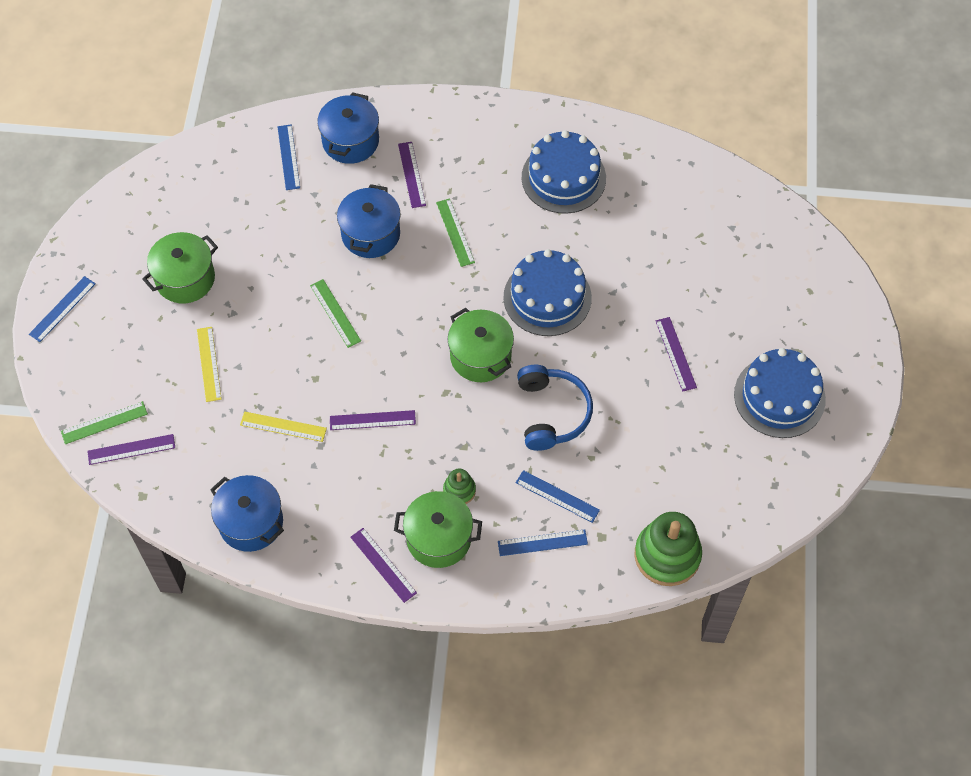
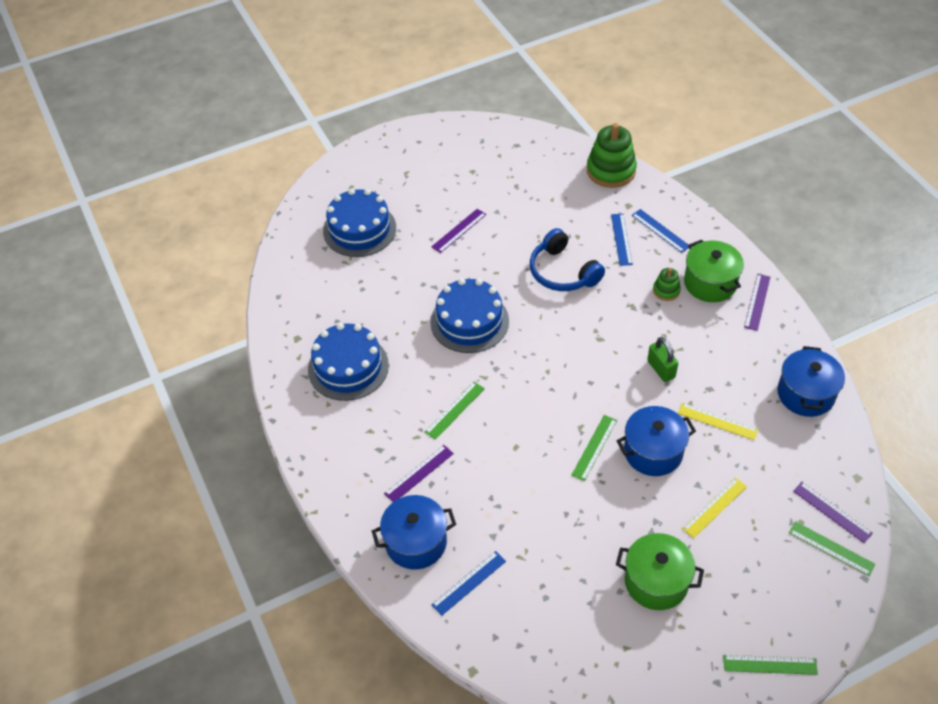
camera: 120 degrees left, 10 degrees down
(62, 309) = (770, 665): blue ruler -> green ruler
(283, 426) = (717, 421): yellow ruler -> yellow ruler turned 45 degrees counterclockwise
(370, 234) = (501, 467): blue pot -> blue pot (653, 452)
(372, 420) = (661, 369): purple ruler -> green padlock
(480, 356) = (552, 334): green pot -> none
(552, 413) = (562, 272): blue headphones -> blue headphones turned 90 degrees counterclockwise
(779, 397) = (449, 168): blue cake -> blue cake (359, 229)

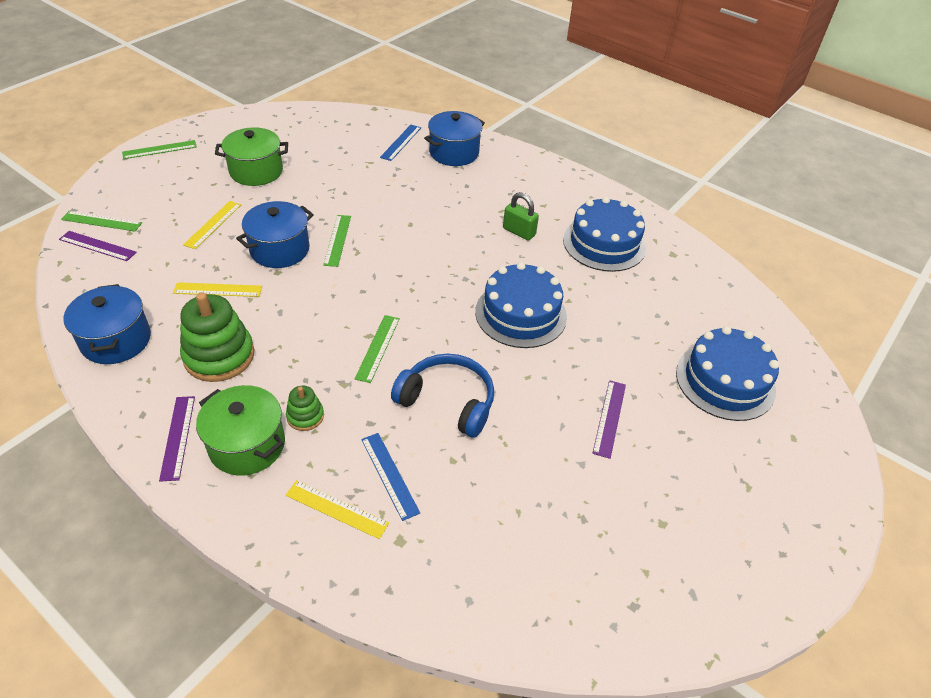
camera: 150 degrees right, 5 degrees down
(419, 473) = (481, 189): purple ruler -> none
(455, 410) = (481, 236): green ruler -> green ruler (377, 348)
(611, 171) = (453, 605): green stacking toy -> green stacking toy (219, 356)
(660, 230) = (336, 509): blue ruler -> yellow ruler
(661, 369) = (289, 322): green padlock -> green padlock (519, 232)

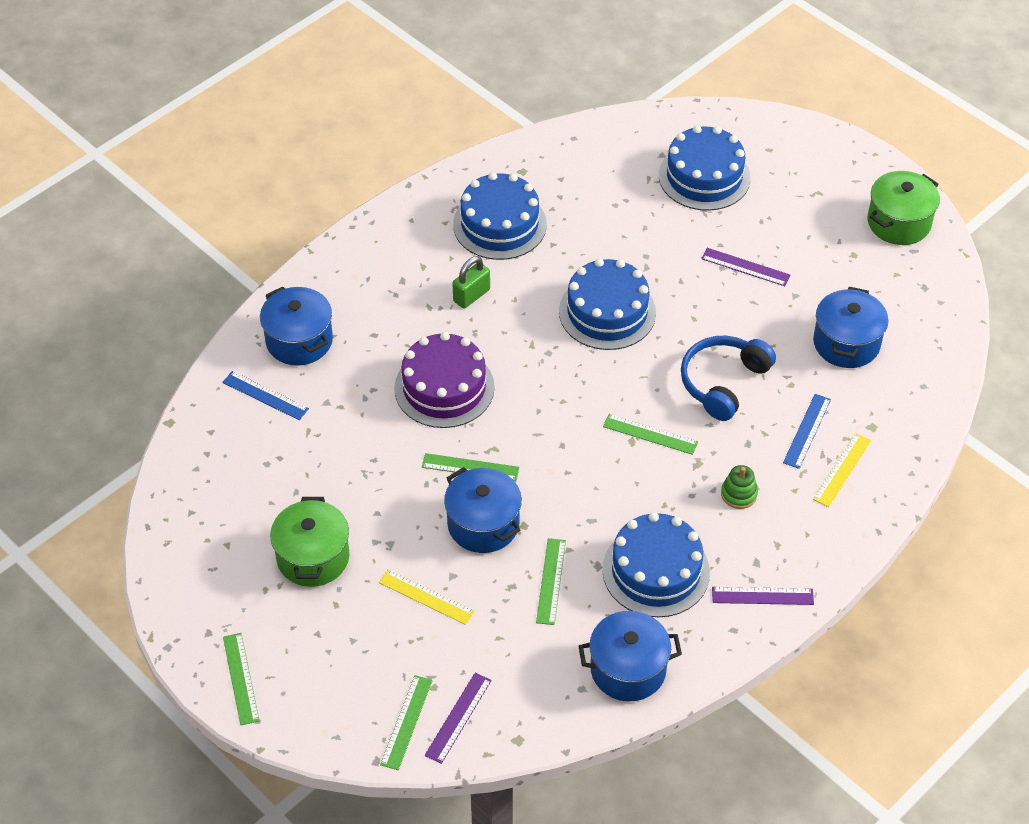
camera: 80 degrees left, 5 degrees up
(218, 289) = (550, 581): yellow ruler -> green ruler
(219, 356) = (656, 571): green stacking toy -> blue cake
(247, 445) = (772, 539): green pot -> green pot (899, 222)
(390, 475) = (807, 431): blue ruler -> blue ruler turned 45 degrees counterclockwise
(418, 222) = (444, 388): none -> purple cake
(521, 514) = (846, 343): none -> blue pot

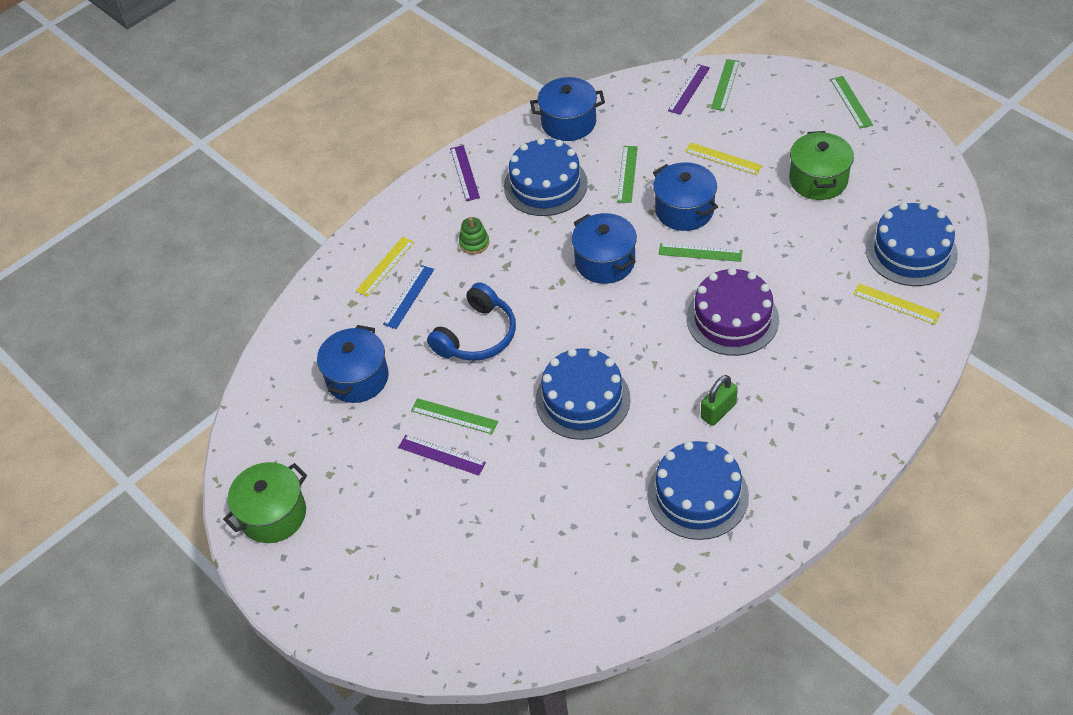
camera: 175 degrees left, 0 degrees up
(265, 396) = (896, 304): blue ruler -> yellow ruler
(299, 340) = (879, 357): blue pot -> blue pot (605, 262)
(650, 434) = (545, 287): green ruler -> green ruler (454, 416)
(704, 176) = (473, 567): blue cake -> blue cake (911, 252)
(762, 596) = (465, 173): purple ruler -> purple ruler turned 75 degrees clockwise

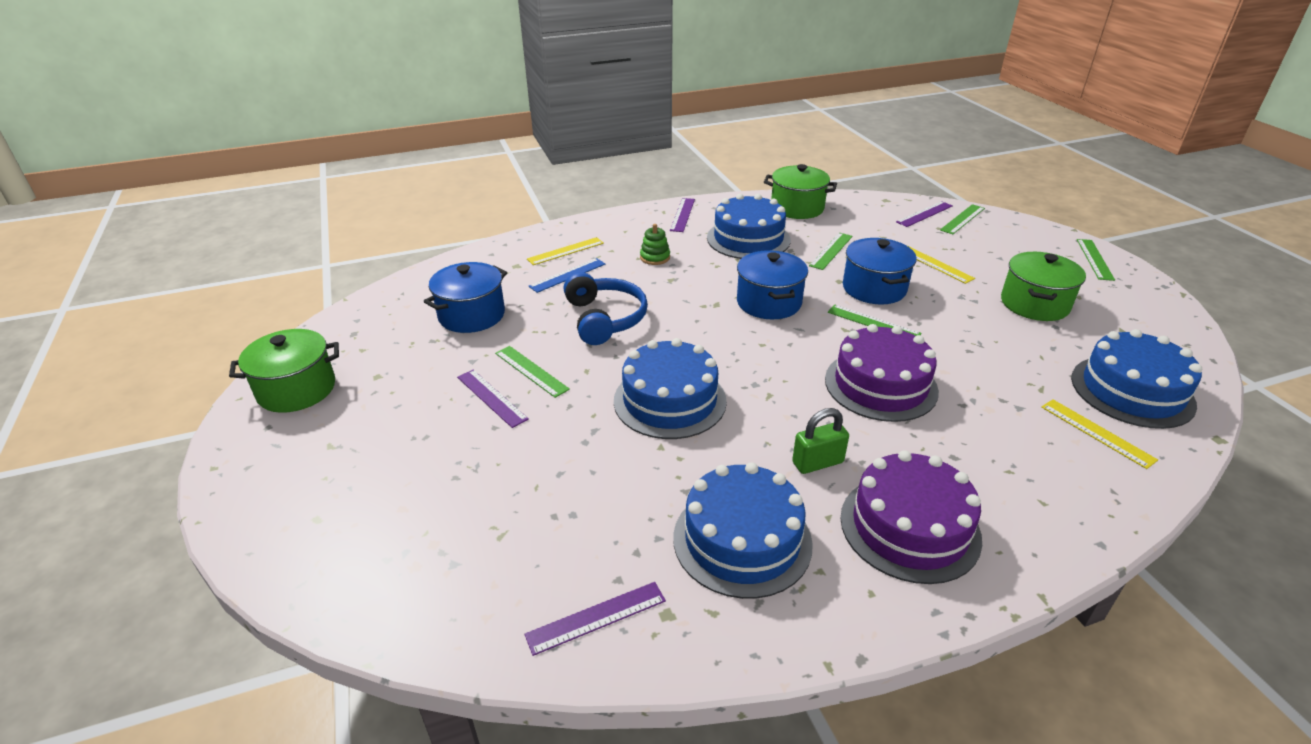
camera: 20 degrees right, 15 degrees down
(477, 336) = (605, 319): blue headphones -> blue headphones turned 75 degrees counterclockwise
(568, 123) = (797, 208): blue pot -> green pot
(636, 589) = (596, 617): none -> purple ruler
(799, 438) = (909, 527): none -> purple cake

